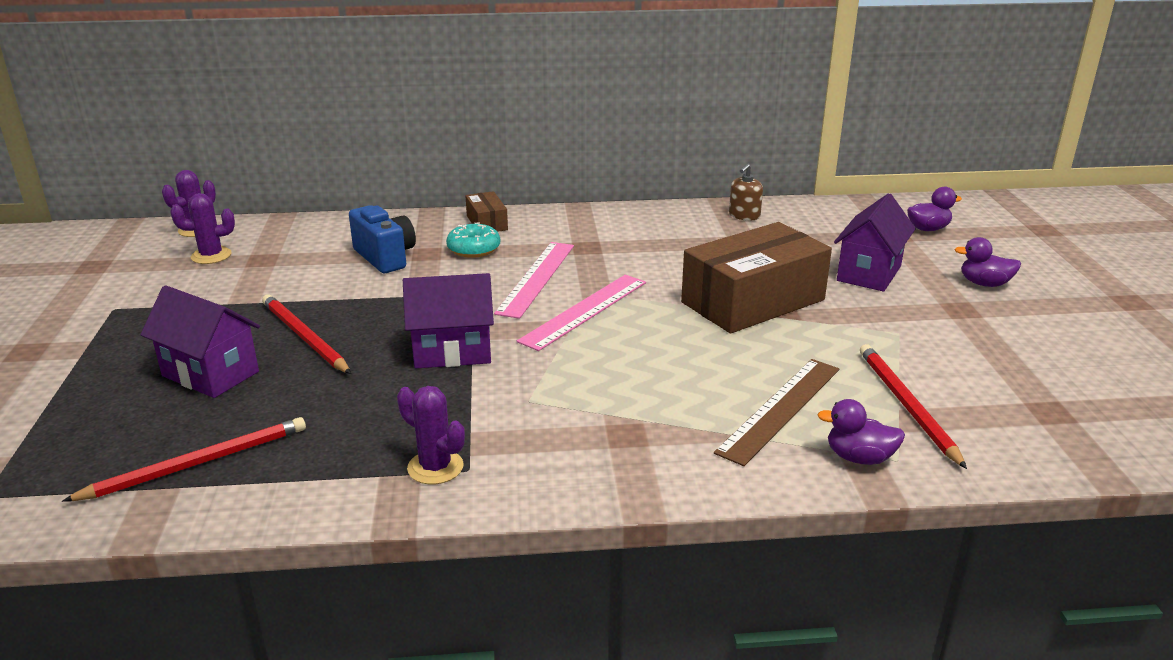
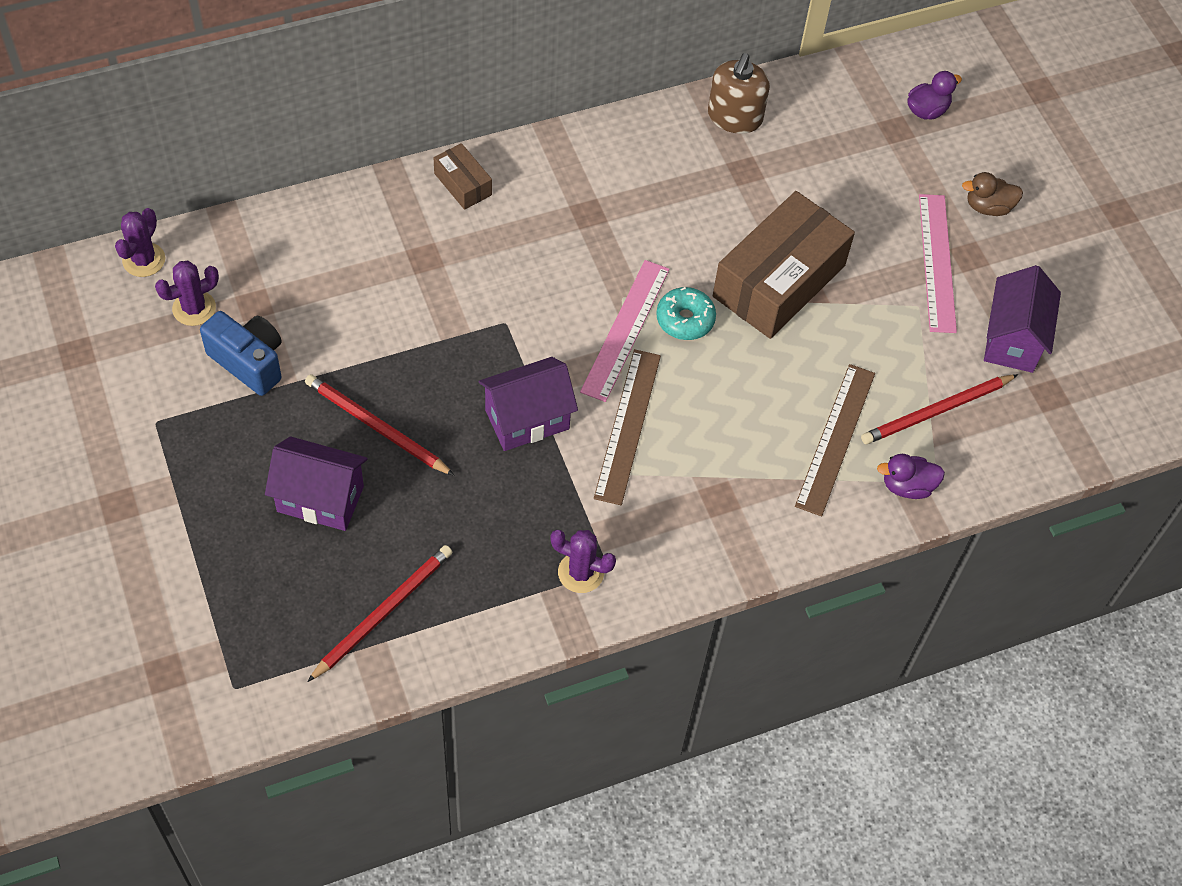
camera: 20 degrees left, 30 degrees up
(385, 257) = (385, 274): blue camera -> blue camera (249, 362)
(474, 249) = (471, 240): turquoise donut -> turquoise donut (685, 319)
(536, 278) = (558, 282): pink ruler -> pink ruler (937, 262)
(552, 369) = (628, 426): none -> brown ruler
(744, 215) = (735, 117): brown soap dispenser -> brown soap dispenser, size x1.56
(869, 273) = (879, 209): purple house -> purple house (1012, 339)
(906, 405) = (936, 411): red pencil -> red pencil turned 90 degrees counterclockwise
(984, 284) = (988, 207): purple duck -> brown duck

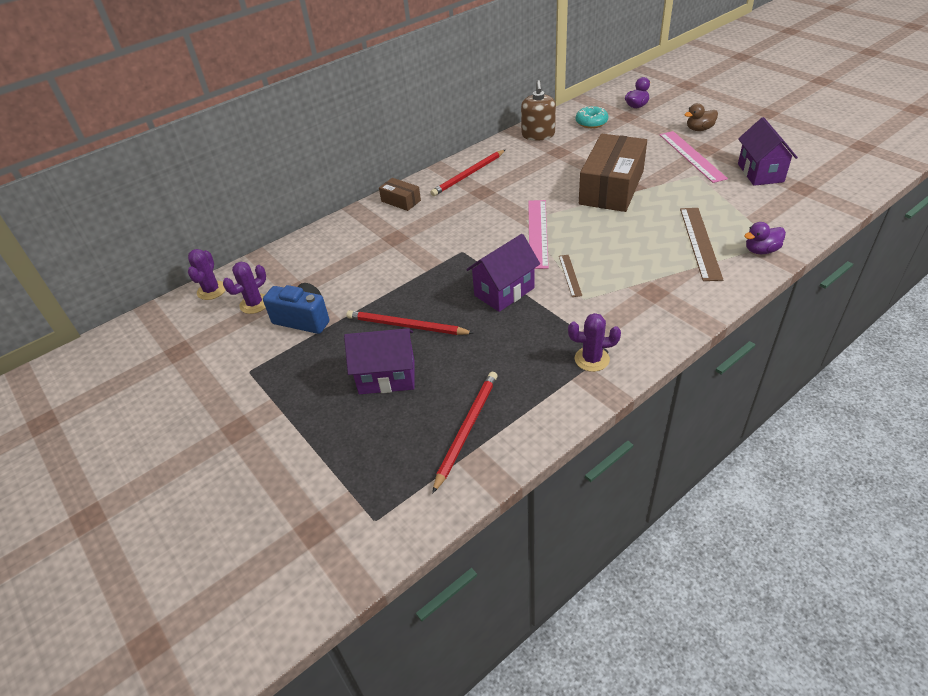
camera: 10 degrees left, 15 degrees down
(628, 426) = (570, 275): brown ruler -> brown ruler, size x0.53
(685, 319) = (570, 218): turquoise donut -> turquoise donut (591, 122)
(936, 411) = (747, 213): red pencil -> red pencil (468, 175)

